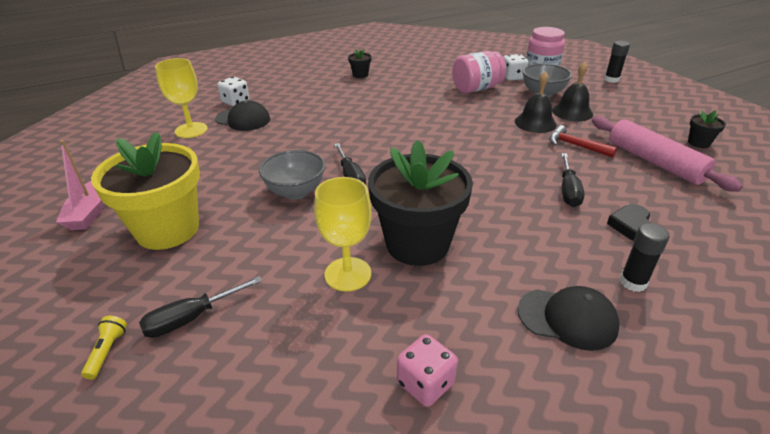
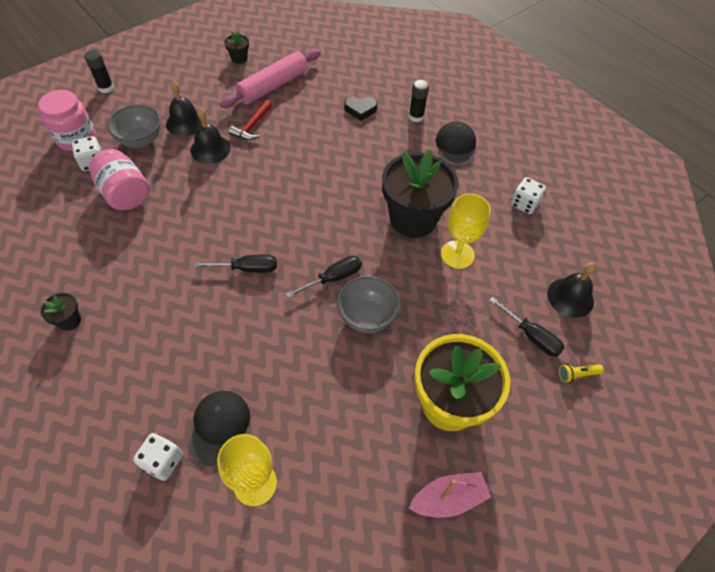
camera: 105 degrees left, 20 degrees up
(219, 388) = (570, 297): none -> black bell
(425, 383) = (524, 204): pink dice -> white dice
(568, 190) = (324, 136): black screwdriver -> black screwdriver (247, 268)

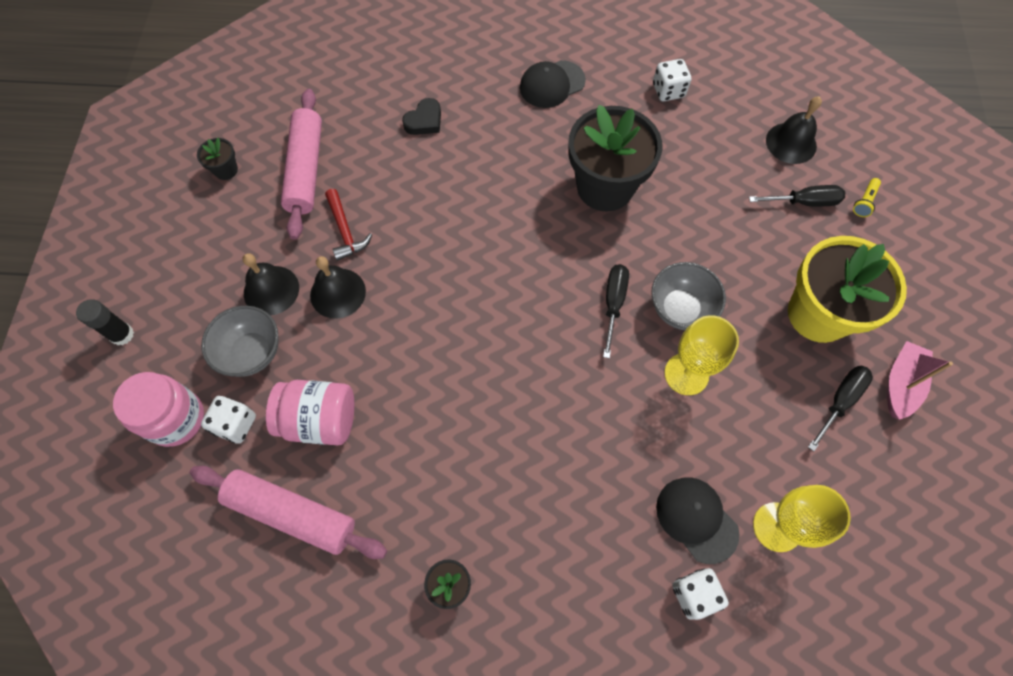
camera: 45 degrees left, 10 degrees up
(58, 220) = (291, 514): none -> pink rolling pin
(247, 268) = (534, 370): black screwdriver -> black screwdriver (839, 402)
(416, 117) = (482, 84): black glue stick -> none
(455, 146) = (552, 84): black cap -> black cap turned 75 degrees counterclockwise
(457, 254) = (676, 185): yellow goblet -> yellow goblet (686, 374)

